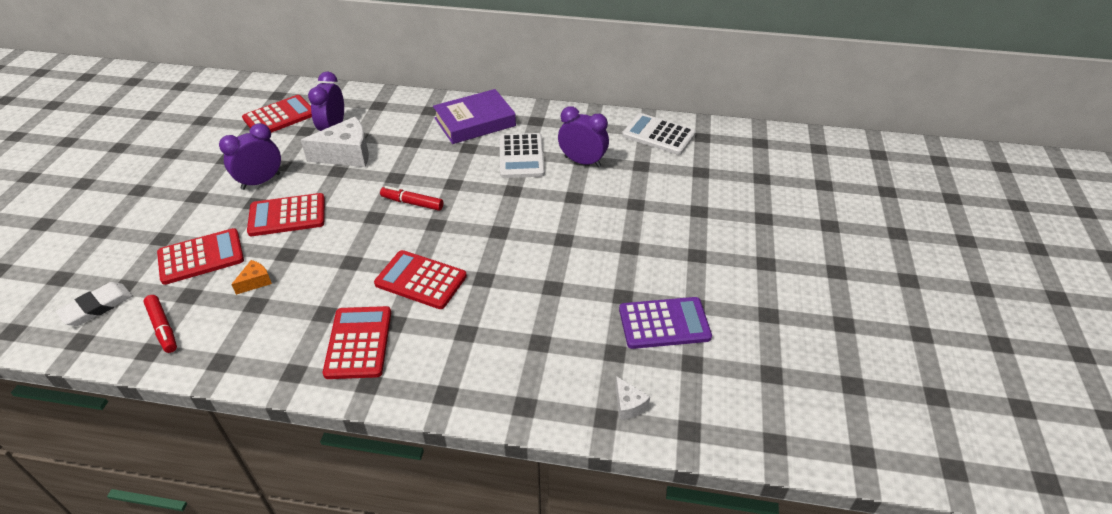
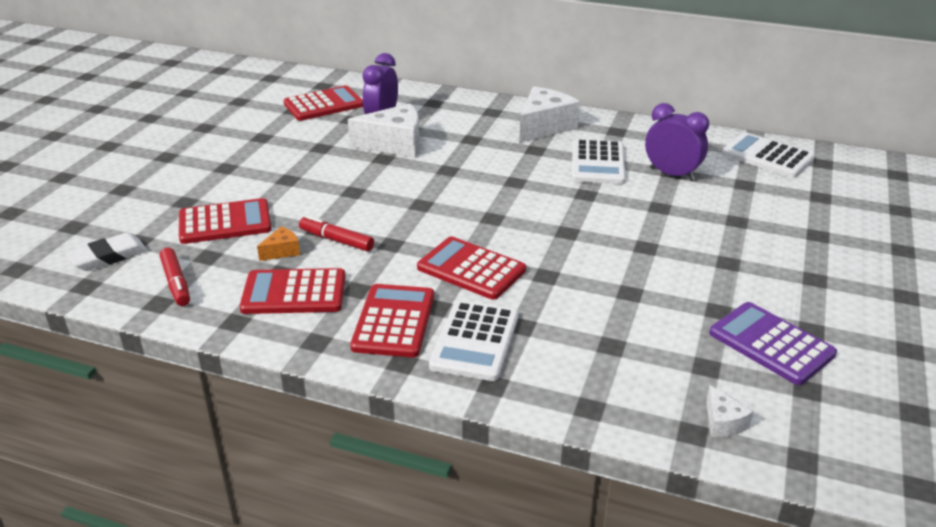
camera: 10 degrees right, 10 degrees down
(261, 181) = (297, 160): purple clock -> none
(287, 215) = (323, 194): red calculator -> red calculator (294, 293)
(412, 203) = (466, 195): red marker -> red marker (336, 240)
(428, 353) = (475, 341): none -> white calculator
(475, 122) = (544, 127): purple book -> white cheese
(664, 323) = (771, 344): purple calculator -> purple calculator turned 135 degrees counterclockwise

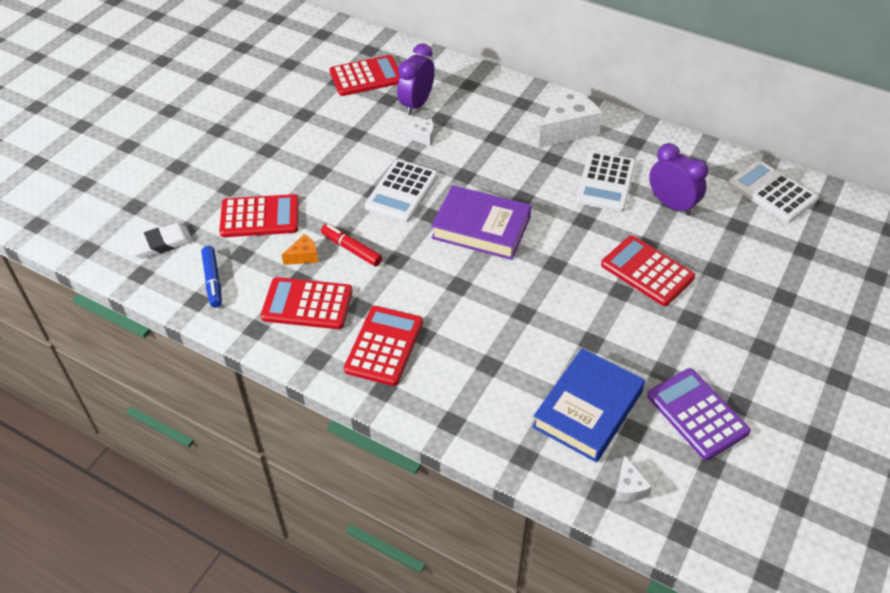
camera: 10 degrees right, 15 degrees up
(176, 283) = (213, 281): red marker -> blue marker
(394, 144) = (422, 137): white cheese -> white cheese, size x0.48
(471, 269) = (460, 297): red calculator -> red calculator (647, 271)
(475, 341) = (446, 376): white calculator -> white calculator (402, 191)
(477, 210) = (481, 228): none -> purple book
(647, 354) = (587, 409): none -> blue book

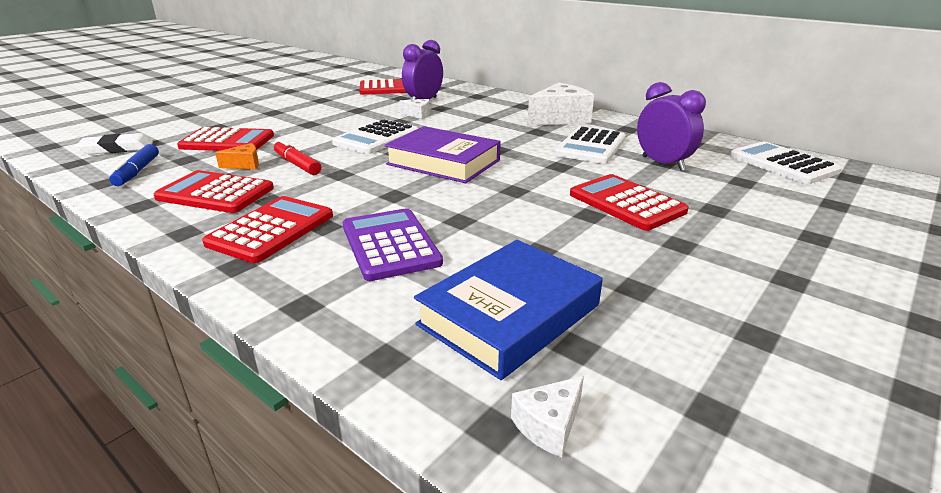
camera: 10 degrees right, 20 degrees down
(629, 487) = (549, 425): white cheese -> white cheese turned 45 degrees clockwise
(697, 414) = (686, 339): purple calculator -> purple calculator (390, 244)

